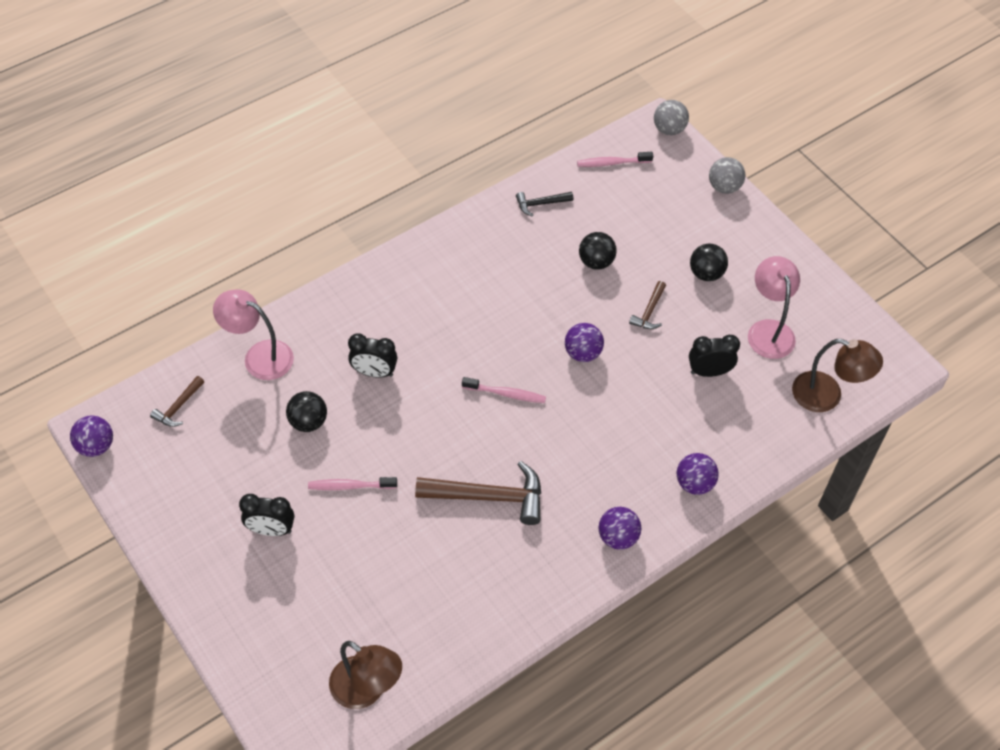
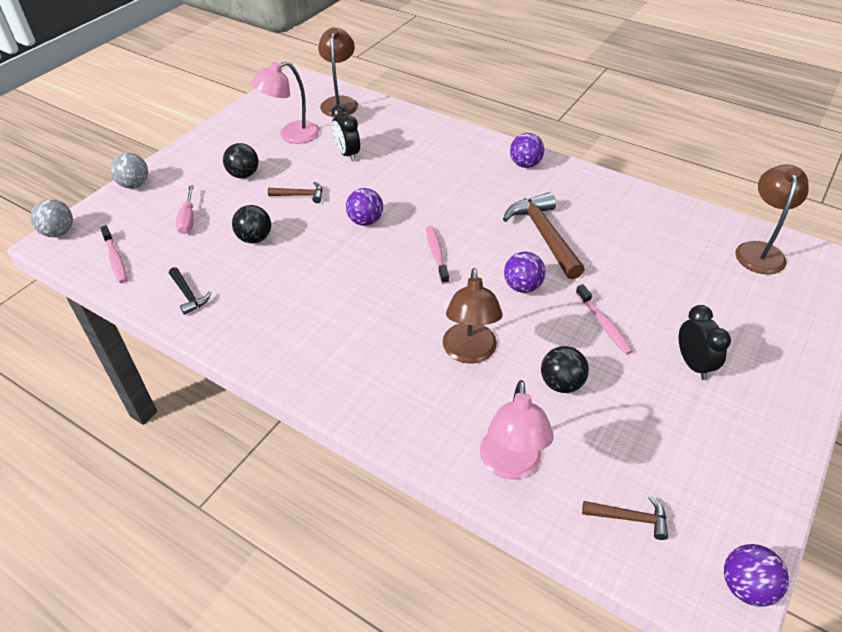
camera: 110 degrees left, 10 degrees down
(374, 372) = (469, 353): black clock -> brown lamp
(648, 218) = (188, 219): none -> pink screwdriver
(694, 483) = (454, 141): purple ball -> purple ball (522, 286)

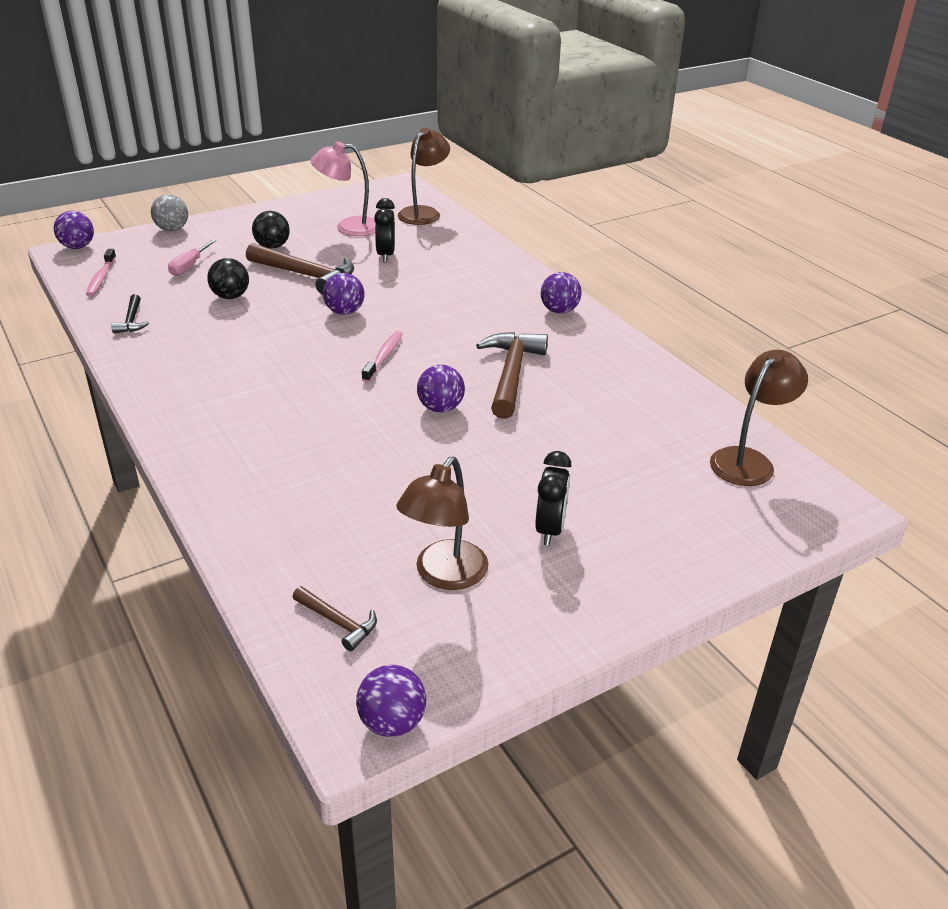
camera: 25 degrees right, 10 degrees down
(59, 232) = (77, 247): grey ball -> purple ball
(300, 195) = (306, 275): brown hammer -> brown hammer, size x1.96
(469, 353) = (329, 442): brown lamp -> brown lamp (444, 575)
(511, 465) = (271, 539): pink lamp -> none
(561, 383) = (391, 496): black ball -> none
(604, 324) = (490, 465): pink toothbrush -> none

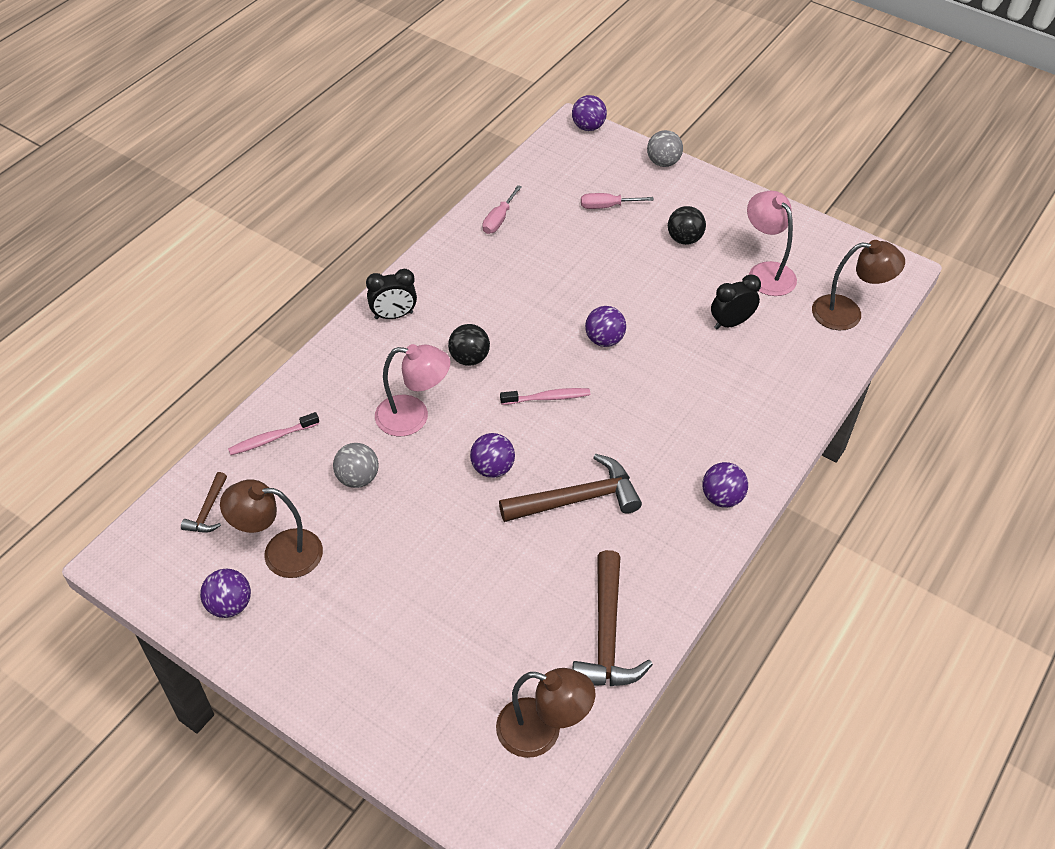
camera: 65 degrees right, 15 degrees up
(101, 278) = (549, 168): pink toothbrush -> pink toothbrush (272, 438)
(131, 320) = (499, 219): black hammer -> pink screwdriver
(230, 296) = (577, 256): black ball -> black ball (469, 358)
(306, 275) = (648, 285): brown hammer -> brown hammer (606, 635)
(335, 437) = (413, 417): none -> pink lamp
(384, 493) = (358, 478): none -> grey ball
(392, 722) = (130, 578): purple ball -> purple ball (229, 605)
(550, 529) = (364, 603): black clock -> black clock (393, 315)

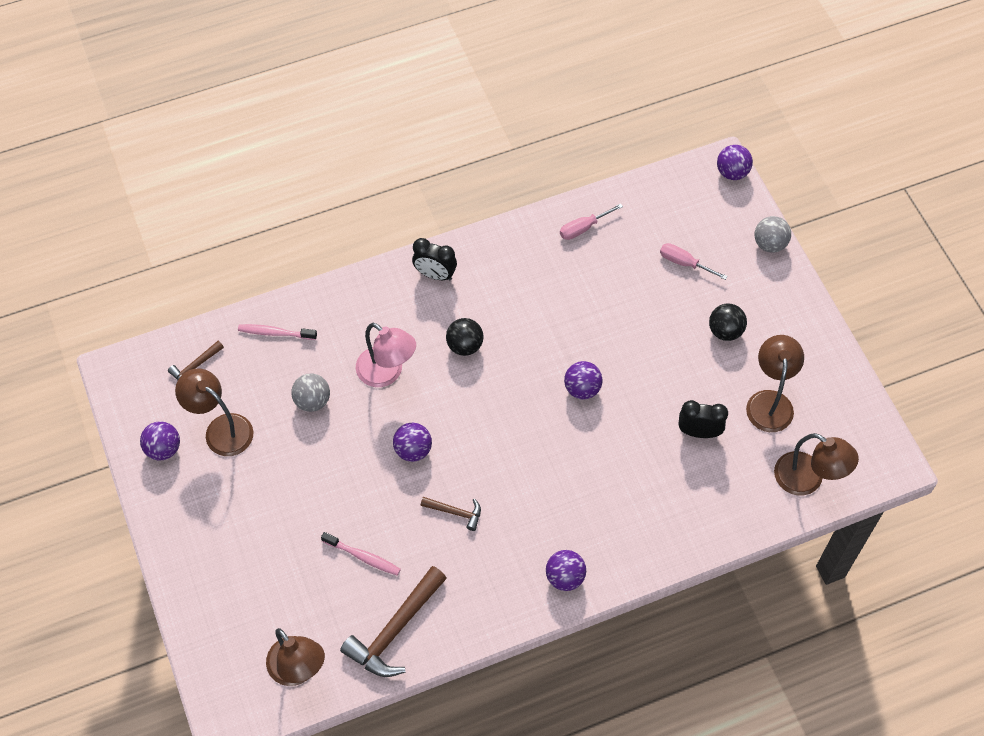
camera: 35 degrees right, 10 degrees up
(548, 398) = (498, 415): pink toothbrush -> pink toothbrush (363, 557)
(577, 499) = (455, 512): brown hammer -> brown hammer, size x0.51
(766, 272) = (770, 401): pink lamp -> brown lamp

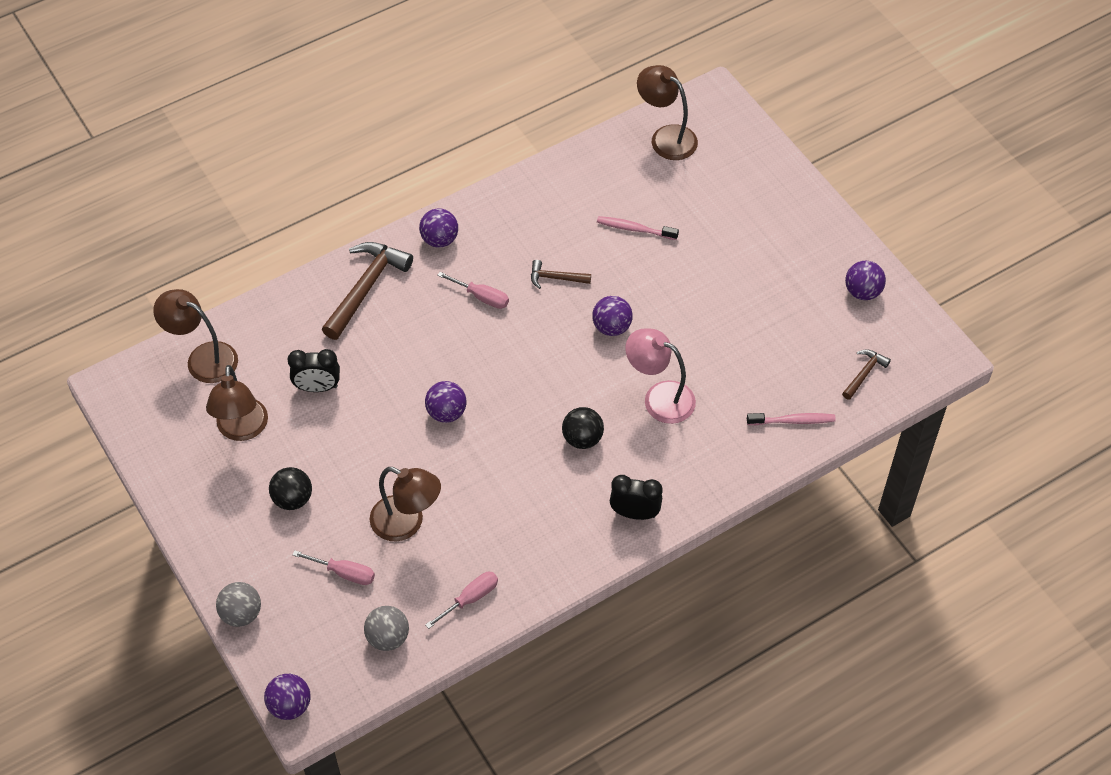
camera: 170 degrees right, 5 degrees down
(221, 429) = (812, 318): brown lamp -> brown lamp (407, 523)
(312, 401) = (729, 358): grey ball -> grey ball (388, 637)
(395, 629) = (589, 178): brown hammer -> brown hammer (366, 288)
(532, 503) = (481, 297): none -> pink screwdriver

